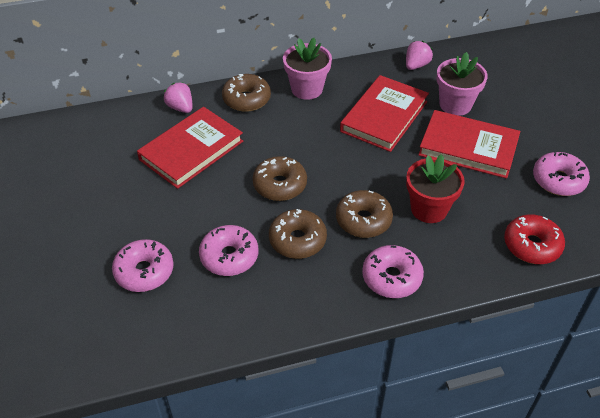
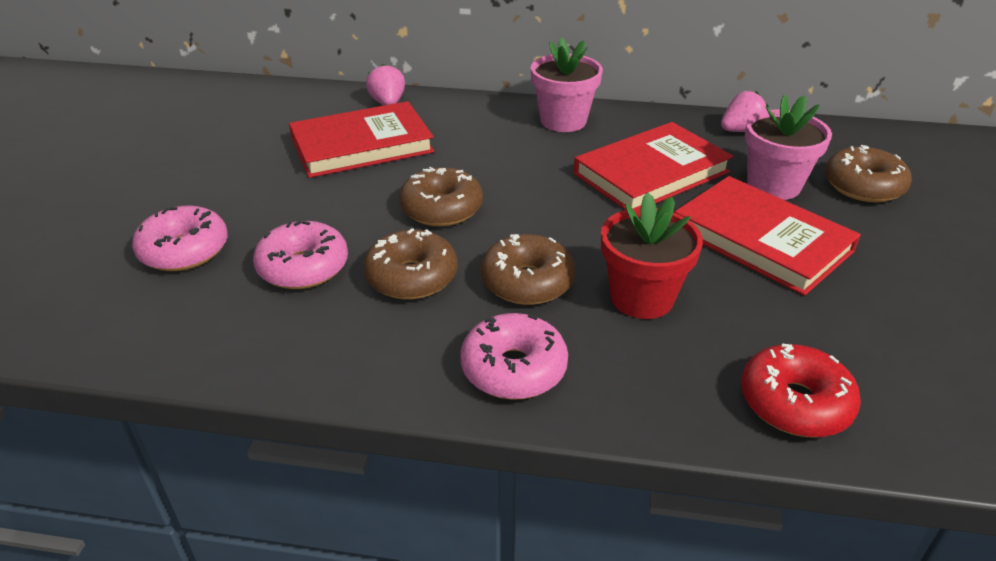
camera: 25 degrees right, 10 degrees down
(246, 99) = (475, 113): brown donut -> brown donut (863, 186)
(558, 180) = (901, 324): pink donut -> none

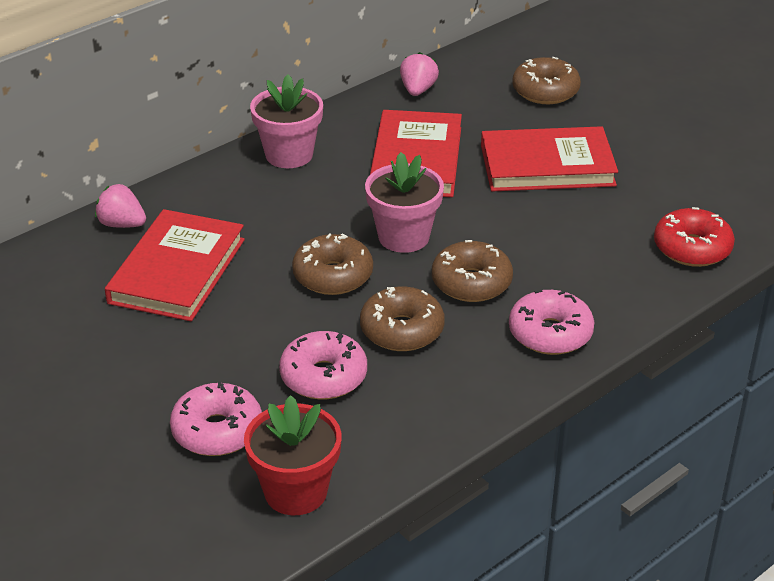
camera: 50 degrees left, 0 degrees up
(642, 298) = (544, 246): red flower pot -> red flower pot (296, 492)
(773, 185) = (499, 122): pink flower pot -> pink flower pot (403, 237)

